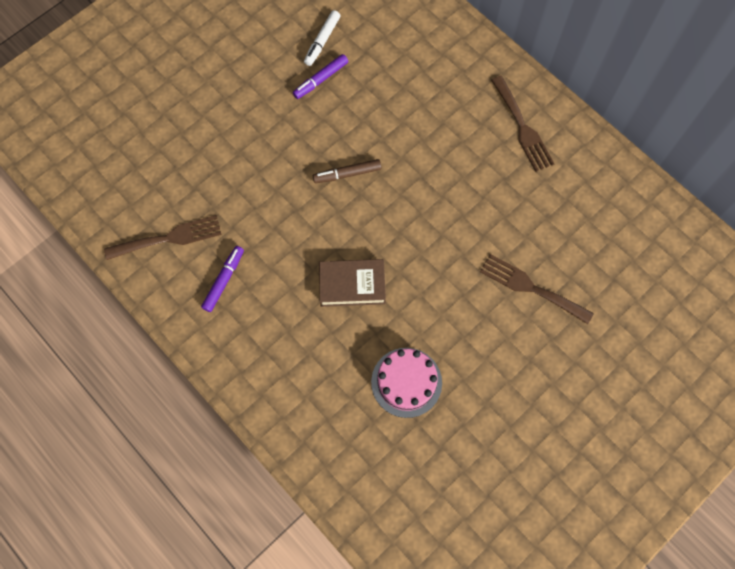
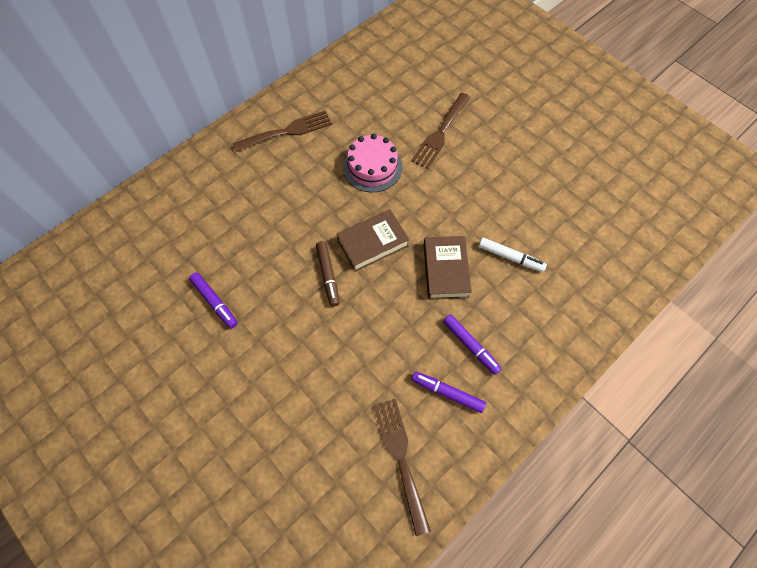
camera: 90 degrees left, 5 degrees down
(269, 304) = (470, 346): none -> purple marker
(322, 41) = (166, 301): white marker -> white marker (510, 257)
(384, 214) = (372, 243): none -> brown book
(406, 382) = (534, 226): pink cake -> pink cake (372, 167)

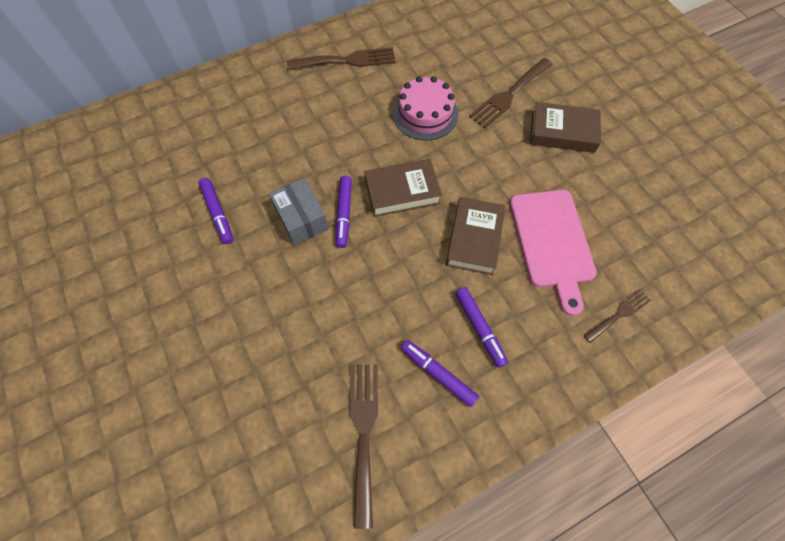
camera: 15 degrees right, 0 degrees up
(292, 289) = (302, 219): none -> grey box
(328, 275) = (344, 214): brown marker -> purple marker
(494, 157) = (562, 132): none -> brown book
(510, 257) = (552, 242): white marker -> pink cutting board
(578, 305) = (619, 314): none -> brown fork

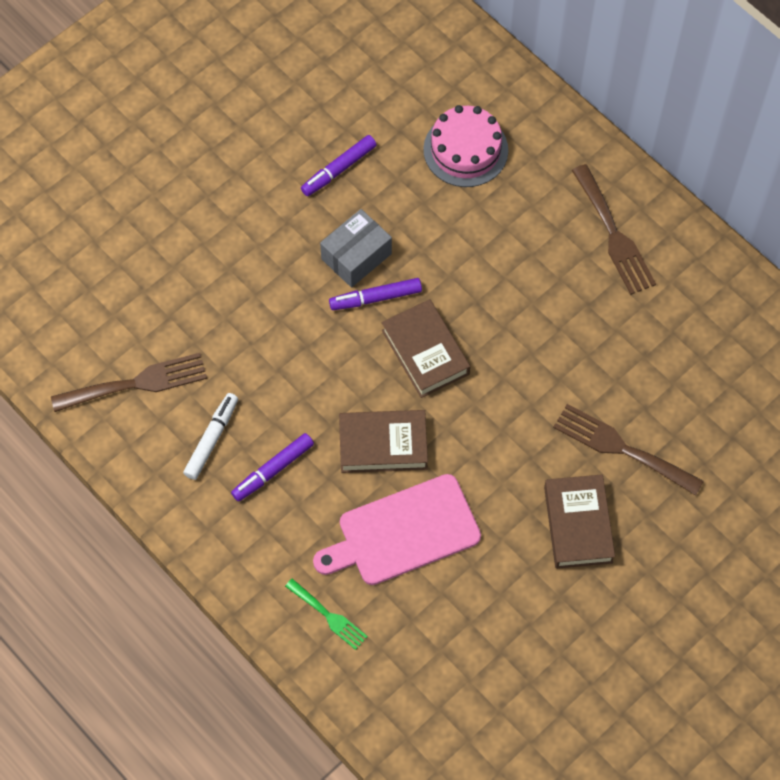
camera: 75 degrees right, 0 degrees up
(425, 114) = (554, 351): pink cake -> pink cake (465, 150)
(438, 374) = (212, 439): purple marker -> white marker
(619, 314) = (329, 616): brown fork -> green fork

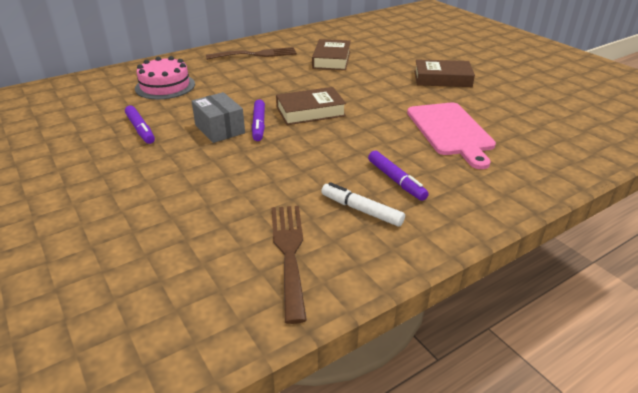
camera: 80 degrees left, 30 degrees down
(329, 616) = (525, 166): green fork -> none
(383, 445) = (380, 132): brown book -> brown book (331, 59)
(621, 448) = (393, 64): brown fork -> none

